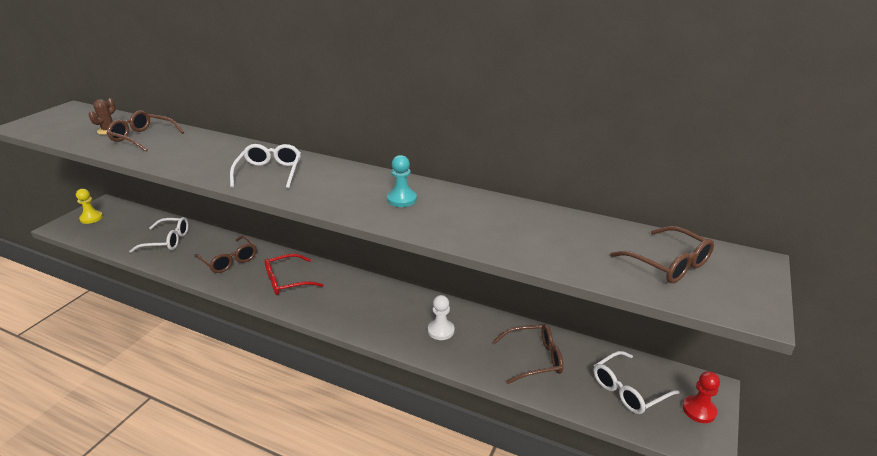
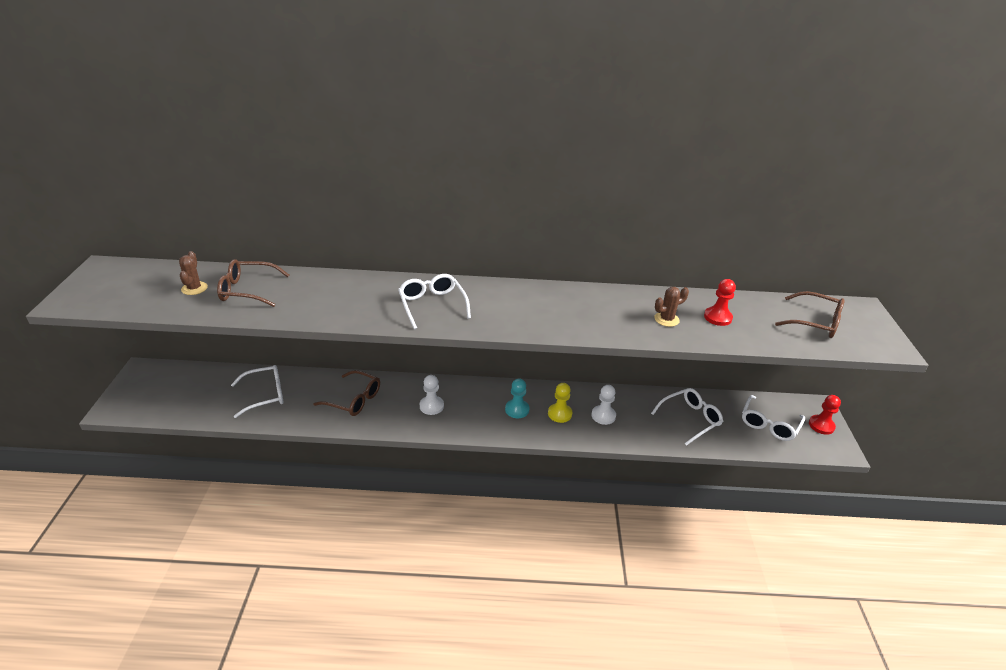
camera: 25 degrees left, 5 degrees up
(91, 218) = (144, 390): yellow pawn -> yellow pawn (559, 414)
(287, 281) = (431, 406): red glasses -> white pawn
(402, 199) = (579, 309): turquoise pawn -> turquoise pawn (517, 409)
(484, 226) = (666, 319): none -> brown cactus
(534, 359) = (690, 419): brown glasses -> white glasses
(546, 235) = (717, 317): none -> red pawn

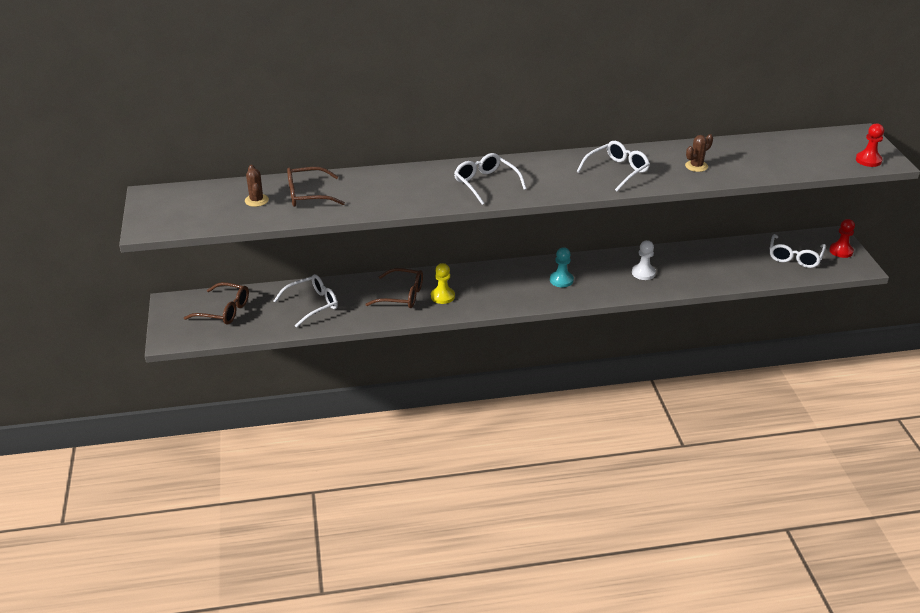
camera: 10 degrees left, 0 degrees up
(431, 406) = (479, 289): white pawn -> none
(559, 414) = (602, 277): yellow pawn -> yellow pawn (442, 296)
(690, 419) = (723, 264): white glasses -> white glasses (617, 171)
(717, 317) = (739, 158): red pawn -> red pawn (868, 160)
(815, 322) = (822, 151): brown glasses -> brown glasses (224, 311)

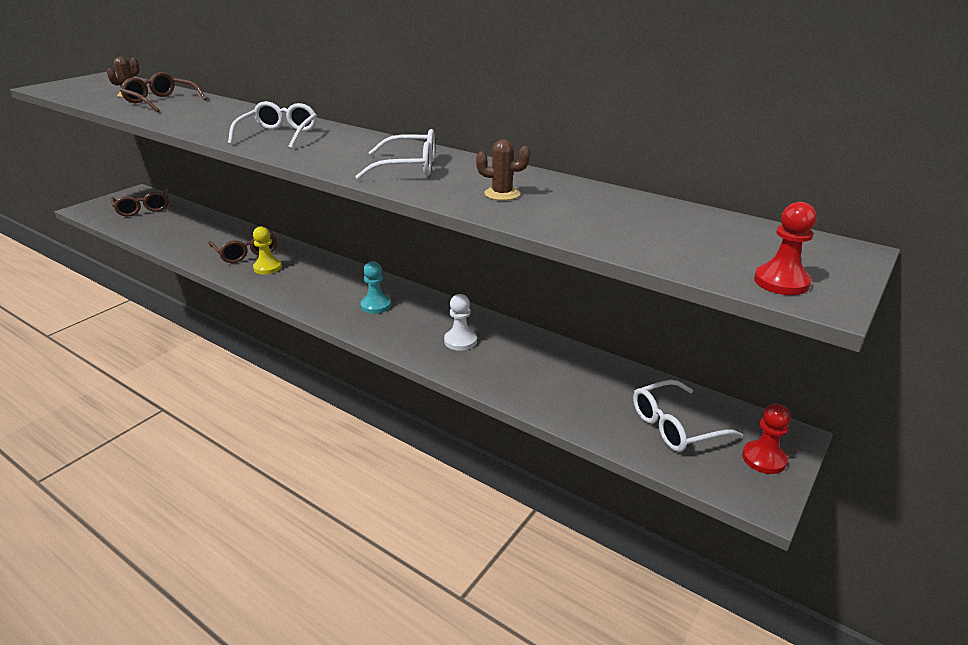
camera: 45 degrees right, 5 degrees down
(312, 305) = (188, 230): white glasses -> none

